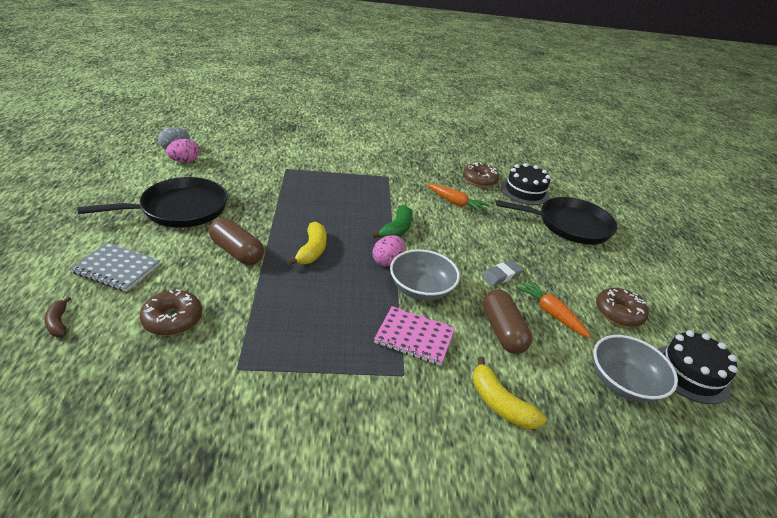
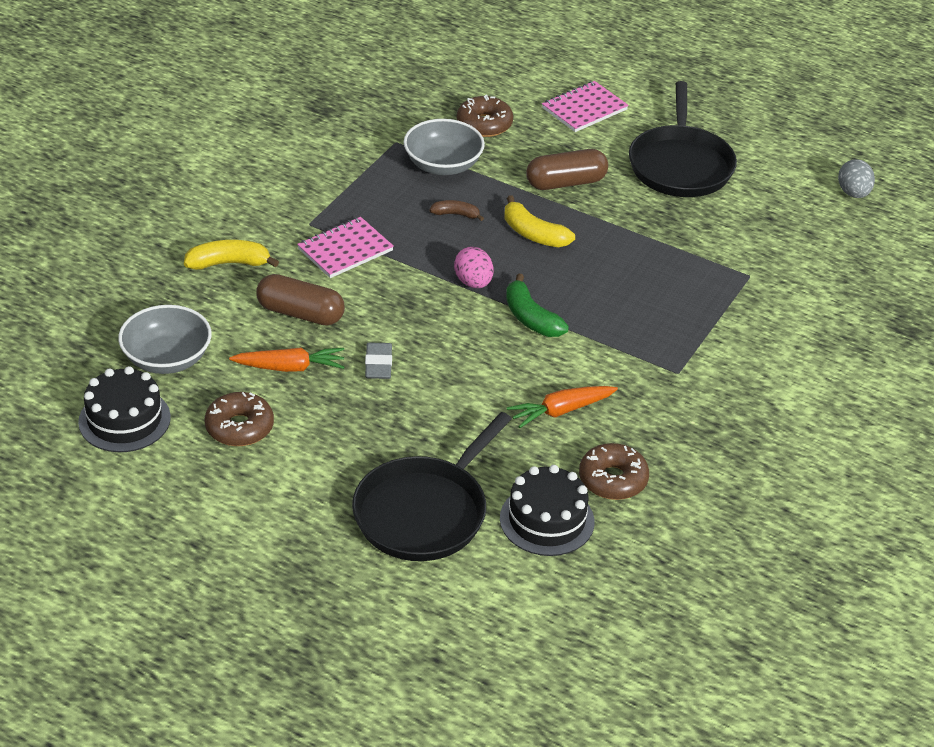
camera: 125 degrees right, 5 degrees up
(58, 323) = (523, 73): brown banana -> brown banana (456, 214)
(117, 268) = (584, 109): grey notebook -> pink notebook
(184, 161) = (810, 193): pink egg -> none
(421, 289) = (407, 287): grey bowl -> grey bowl (443, 165)

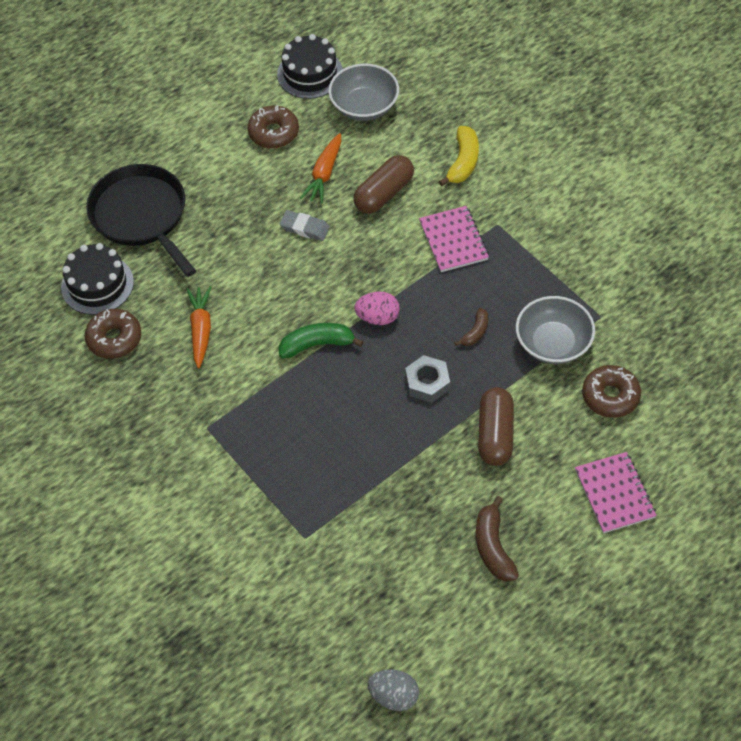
camera: 115 degrees right, 15 degrees up
(533, 234) = (427, 382): yellow banana -> grey nut
(680, 165) = (493, 547): black pan -> brown banana

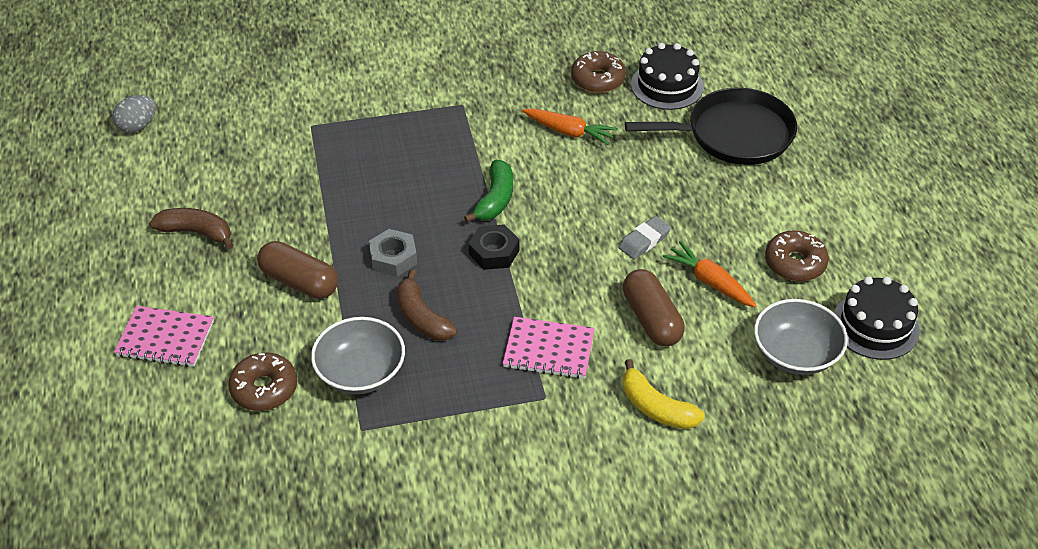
camera: 115 degrees right, 10 degrees down
(378, 318) = (494, 252): pink egg -> black nut
(475, 332) = (422, 317): brown banana -> brown banana, size x1.64

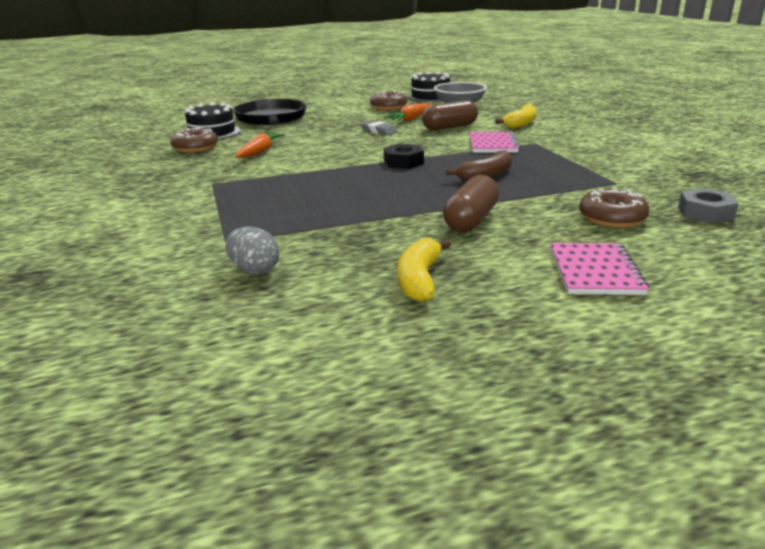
camera: 95 degrees left, 20 degrees down
(137, 126) = (190, 365): grey egg -> grey egg (254, 270)
(196, 232) = (419, 280): brown banana -> yellow banana
(360, 372) = (560, 188): grey bowl -> none
(393, 258) = (423, 190): grey nut -> grey nut (705, 213)
(495, 199) = (342, 165): green banana -> none

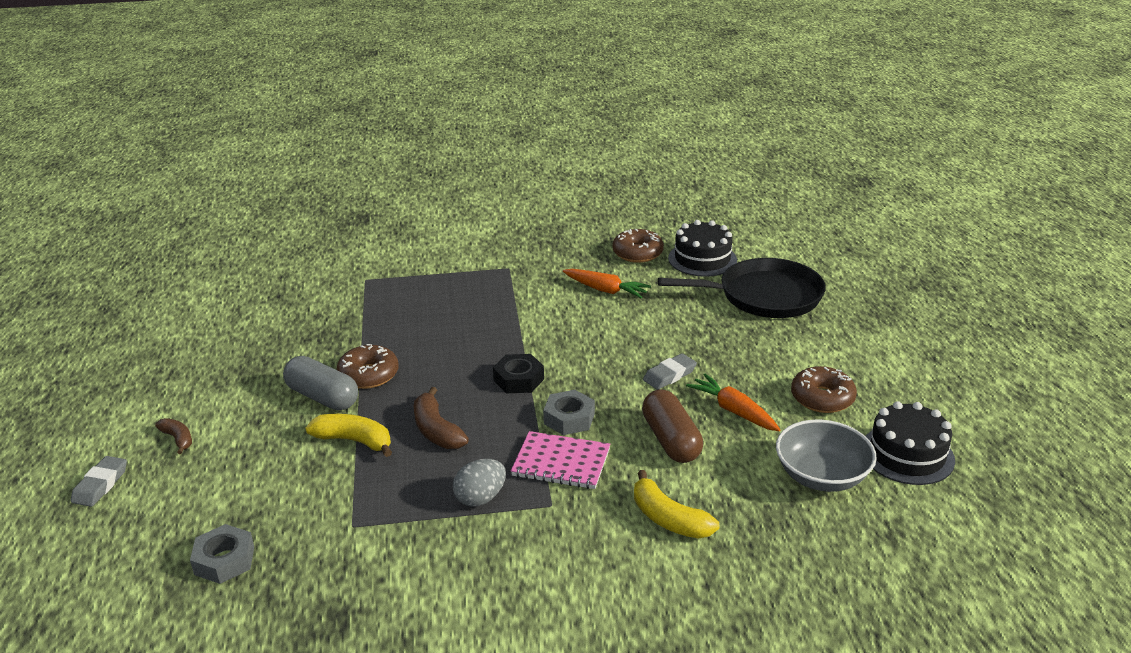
camera: 100 degrees right, 5 degrees up
(254, 270) = (306, 292): grey egg -> grey egg (480, 498)
(419, 280) = (236, 355): yellow banana -> yellow banana (354, 441)
(444, 147) = (569, 418): none -> grey nut
(471, 220) = (323, 397): brown capsule -> grey capsule
(595, 271) = (178, 439): pink notebook -> brown banana
(612, 218) = (263, 485): brown donut -> brown donut (368, 375)
(707, 293) = (100, 485): none -> grey eraser

